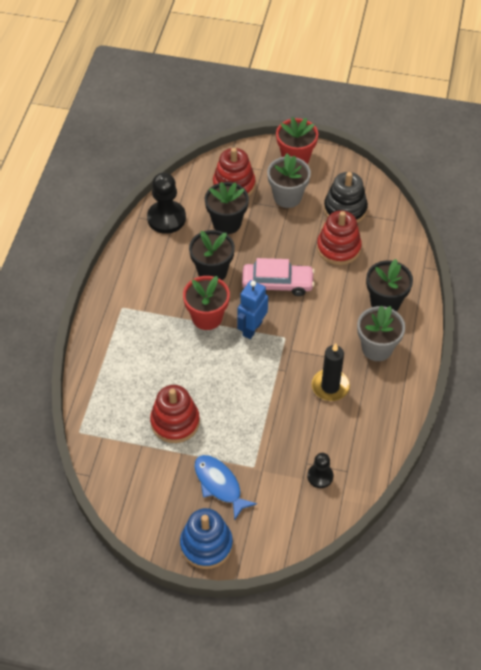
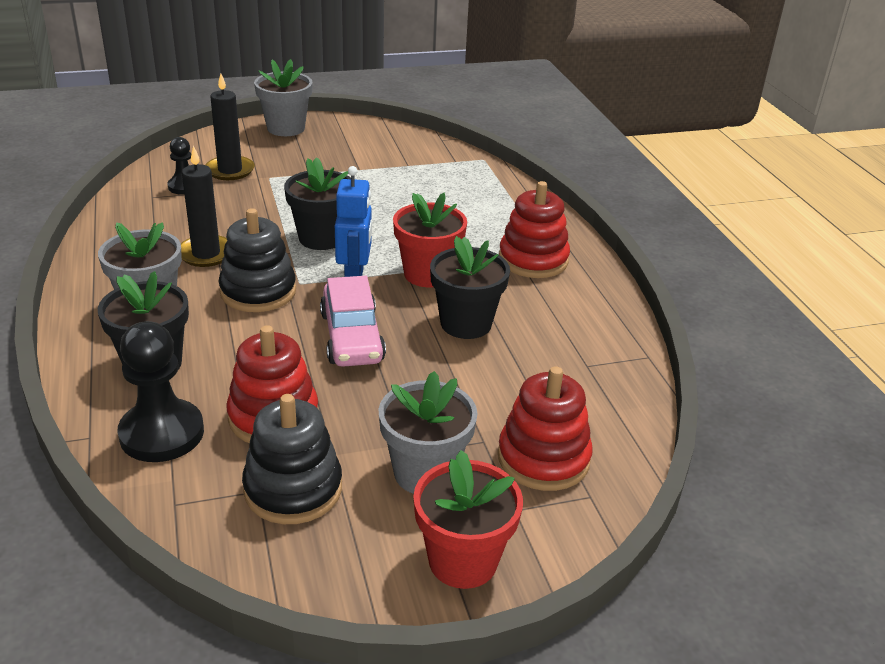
camera: 150 degrees right, 20 degrees down
(166, 218) = (604, 368): black pawn -> black pawn (162, 433)
(175, 422) = (386, 186): red stacking toy -> red stacking toy (533, 260)
(206, 545) = (286, 128): blue stacking toy -> grey flower pot
(219, 485) = (299, 160): blue fish -> none
(227, 223) = (501, 393): black flower pot -> black flower pot (321, 238)
(277, 284) = (352, 337): pink car -> pink car turned 75 degrees counterclockwise
(279, 488) = (230, 170): none -> black candle
(312, 338) = (258, 291): none -> black stacking toy

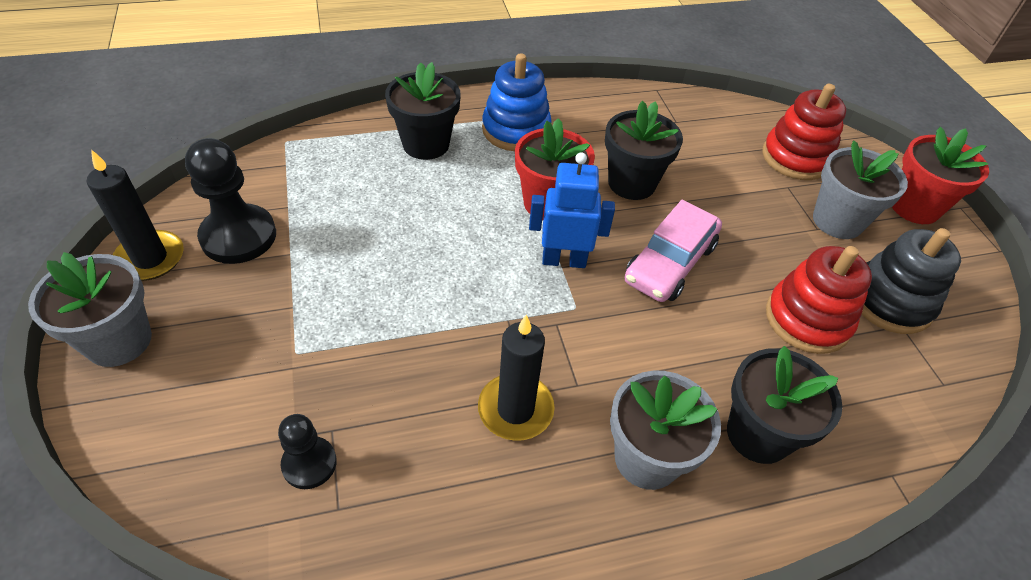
camera: 90 degrees left, 15 degrees up
(162, 433) = (863, 408): black pawn -> black pawn (238, 236)
(230, 170) = (262, 405): black candle -> black candle (150, 258)
(258, 291) = (598, 345): black stacking toy -> none
(321, 238) = (474, 290): black flower pot -> black flower pot (426, 144)
(352, 337) = (670, 263): pink car -> pink car turned 135 degrees clockwise
(533, 260) = (516, 130): red stacking toy -> blue stacking toy

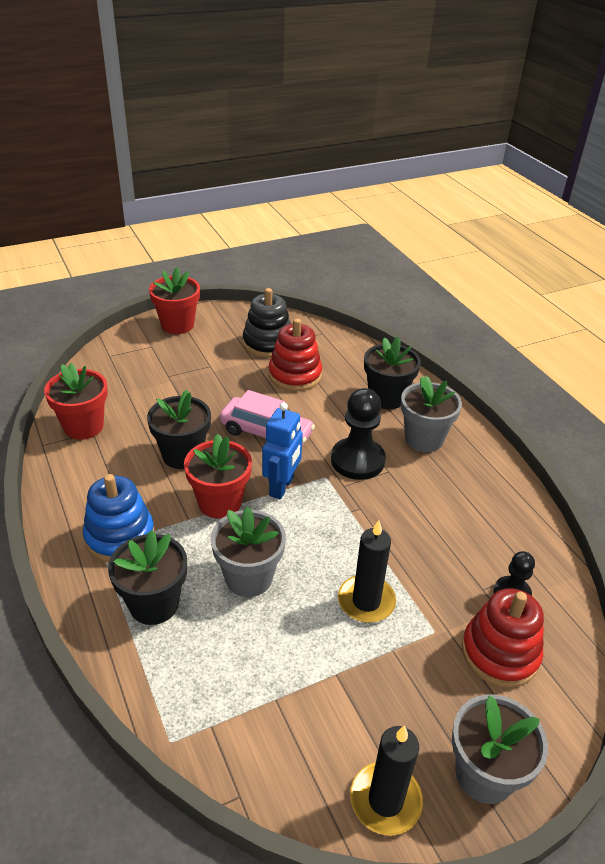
camera: 100 degrees left, 10 degrees down
(238, 236) = (329, 727): black pawn -> black pawn (357, 460)
(515, 409) = (420, 497): black candle -> black candle (366, 601)
(564, 260) = (282, 487): blue robot -> blue robot turned 150 degrees counterclockwise
(685, 116) = (83, 426): none -> red flower pot
(796, 158) = (133, 370): red stacking toy -> red stacking toy (500, 653)
(837, 221) = (200, 357): grey flower pot -> grey flower pot (249, 577)

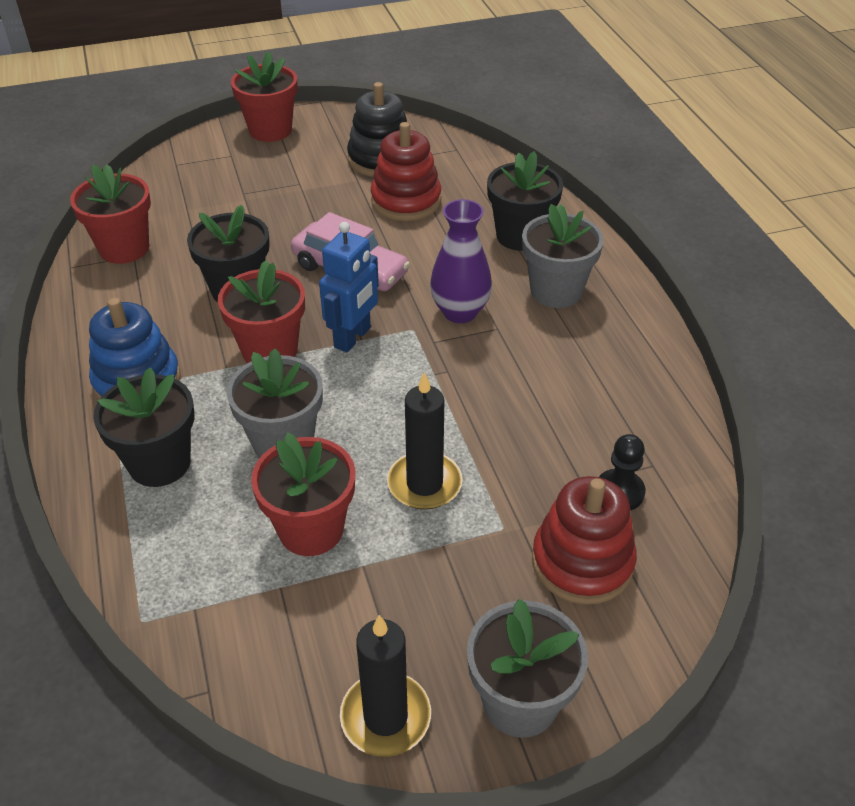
camera: 10 degrees right, 5 degrees up
(288, 648) = (311, 529): none -> red flower pot
(357, 460) = (460, 312): black pawn -> purple vase

